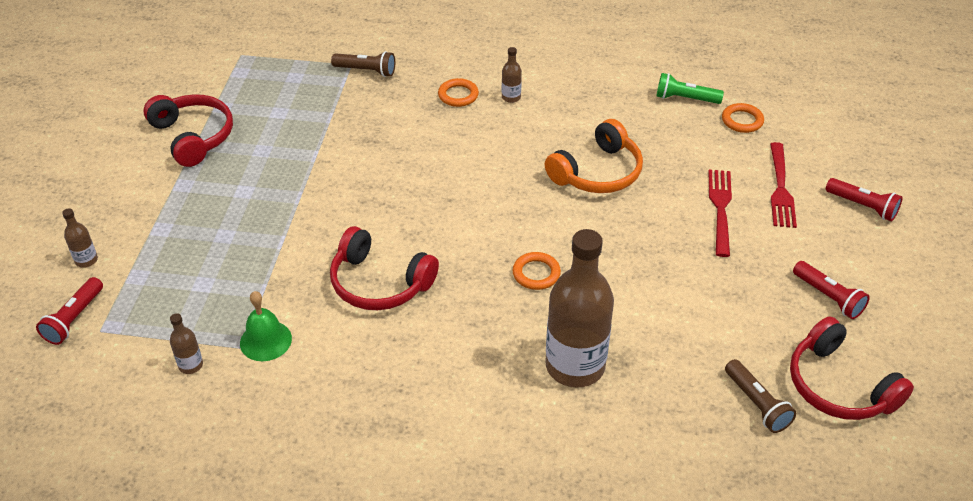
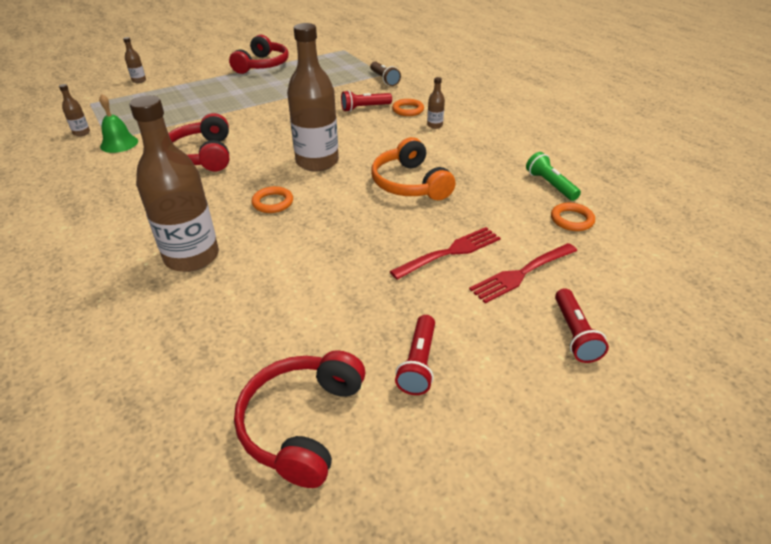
camera: 50 degrees right, 5 degrees down
(74, 319) = (93, 94): red flashlight -> red flashlight (365, 108)
(492, 209) = (317, 162): none -> brown bottle
(597, 172) = (409, 183): orange headphones -> orange headphones turned 60 degrees clockwise
(756, 404) = (229, 373): brown flashlight -> none

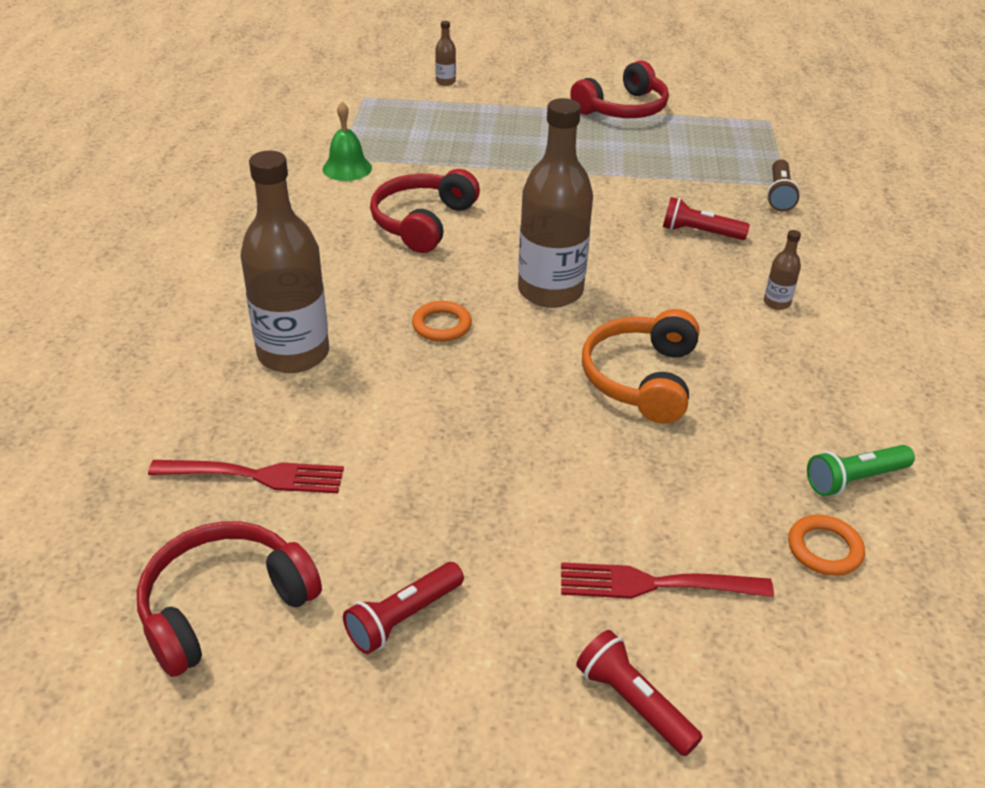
camera: 35 degrees right, 0 degrees up
(81, 133) = (321, 137): brown bottle -> none
(408, 110) = (762, 261): orange ring -> none
(449, 253) = (589, 503): red fork -> red fork (254, 476)
(550, 185) = (854, 479): green flashlight -> green flashlight turned 120 degrees counterclockwise
(574, 334) = (633, 703): red flashlight -> red flashlight turned 105 degrees clockwise

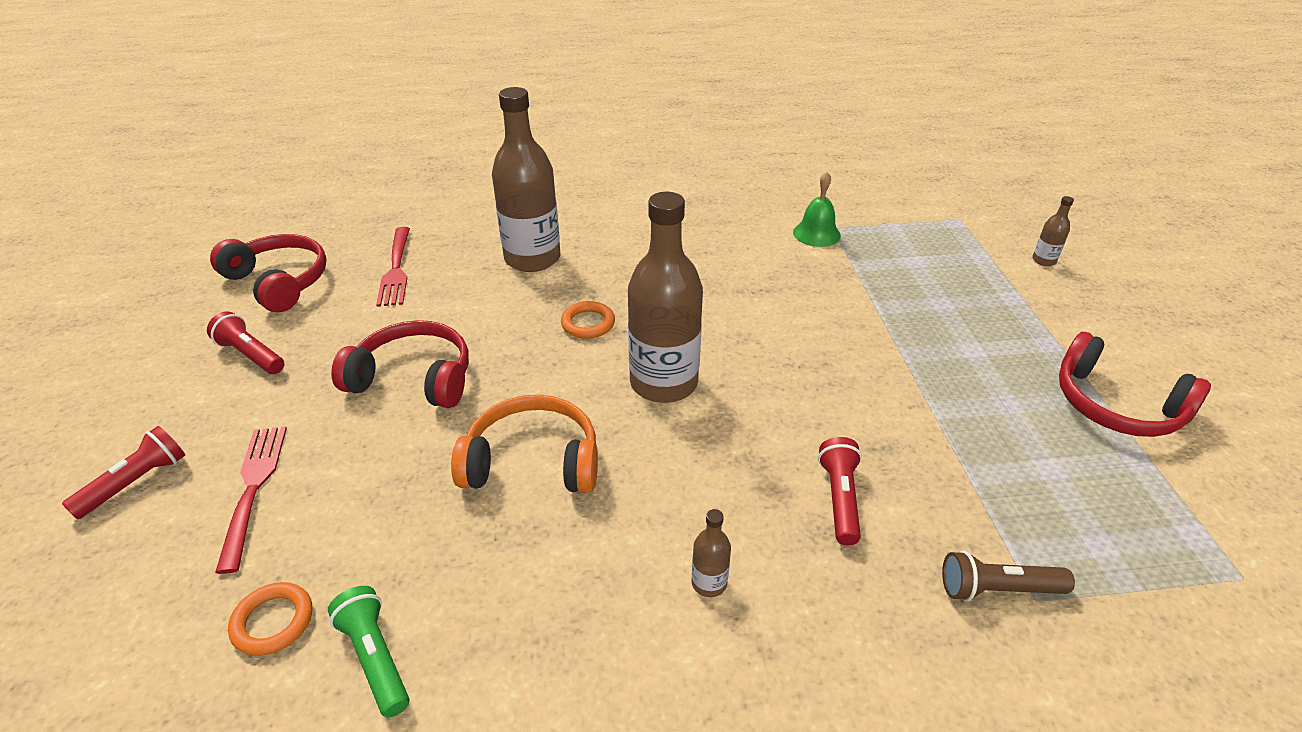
camera: 80 degrees right, 0 degrees up
(422, 222) = (747, 289): red headphones -> red headphones (413, 378)

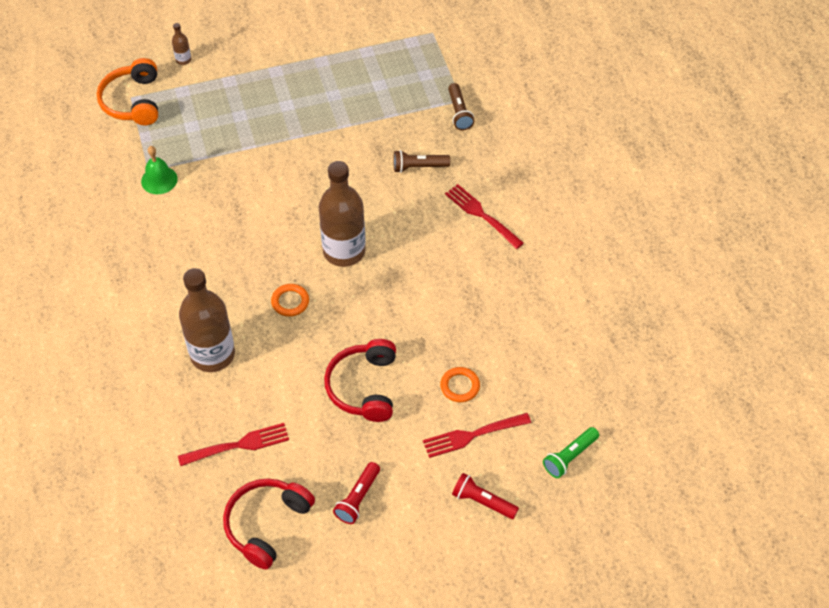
camera: 100 degrees left, 15 degrees up
(273, 622) = (549, 385): orange ring -> orange ring (460, 386)
(375, 658) = (554, 335): green flashlight -> green flashlight (569, 457)
(532, 461) = (422, 303): orange headphones -> orange headphones (133, 101)
(709, 583) = (482, 215): brown bottle -> red fork
(839, 499) = (418, 167): red flashlight -> brown flashlight
(1115, 405) = (326, 52): red headphones -> none

